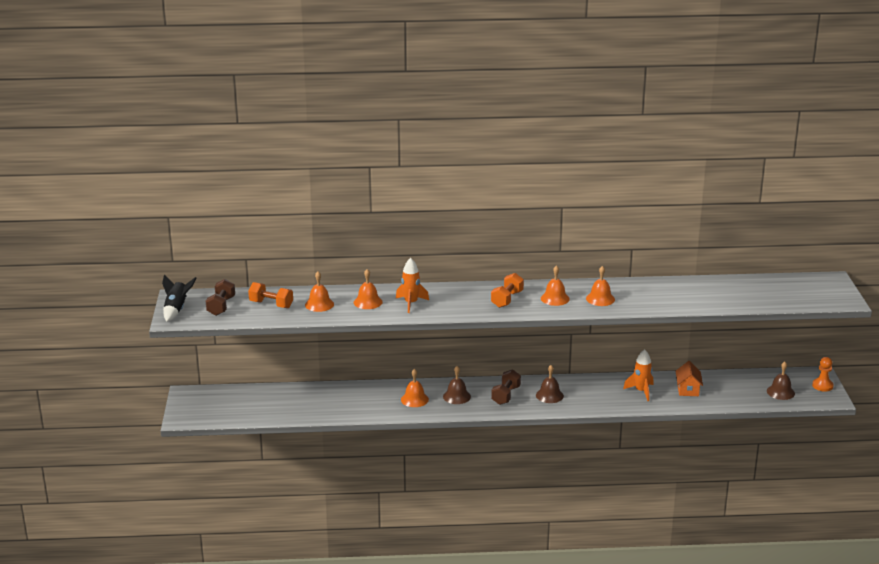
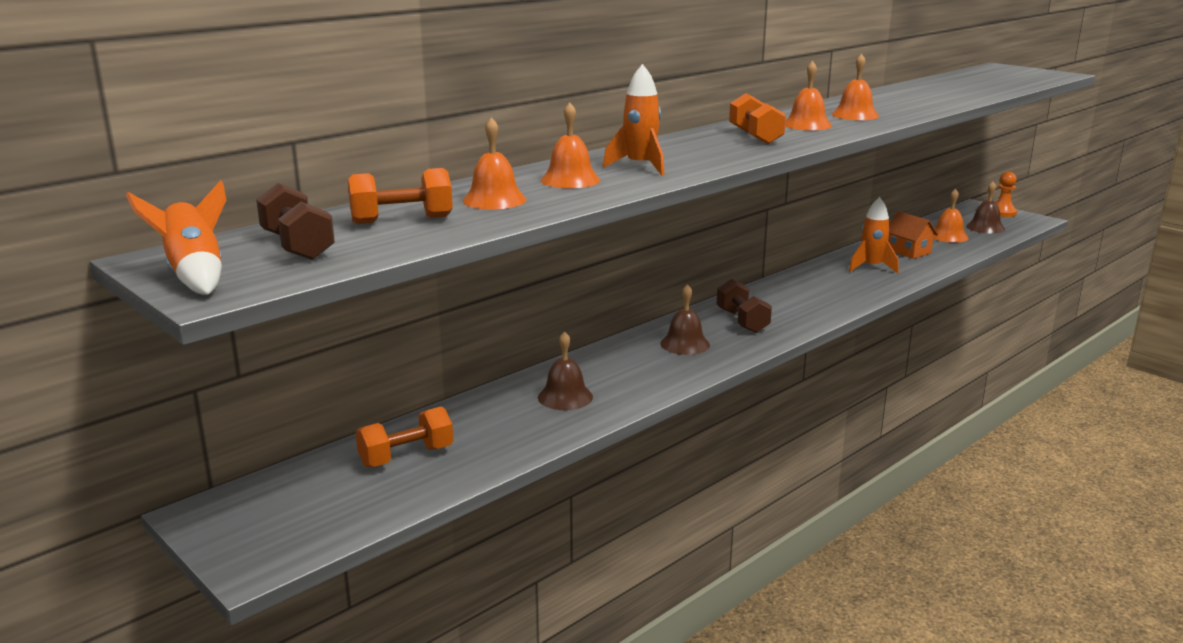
camera: 40 degrees left, 5 degrees down
(176, 309) = (195, 275): black rocket -> orange rocket
(272, 401) = (406, 456): none -> orange dumbbell
(414, 399) = (636, 368): orange bell -> orange bell (948, 236)
(549, 395) = (790, 303): brown bell -> brown bell (565, 397)

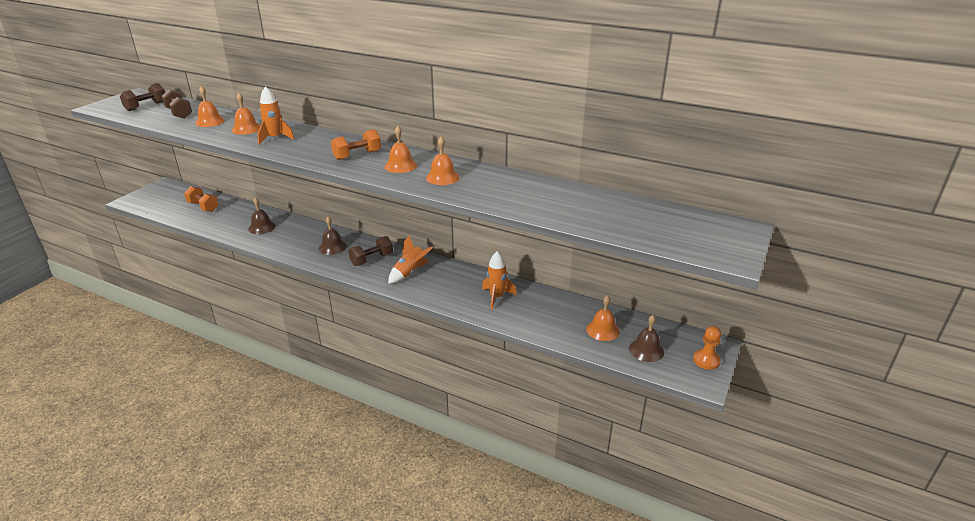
camera: 70 degrees right, 10 degrees up
(195, 275) = (116, 101): orange rocket -> orange rocket (410, 273)
(402, 220) = (179, 113): orange dumbbell -> brown dumbbell
(908, 251) = (545, 312): orange house -> none

